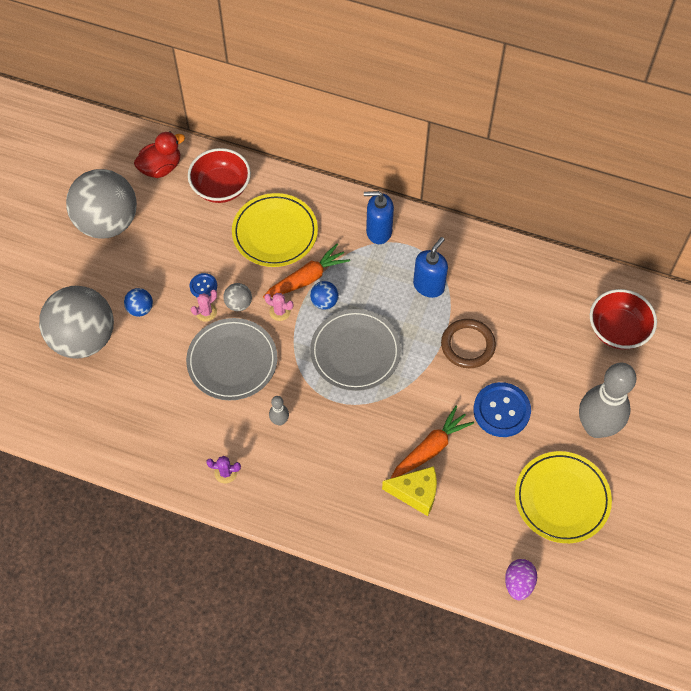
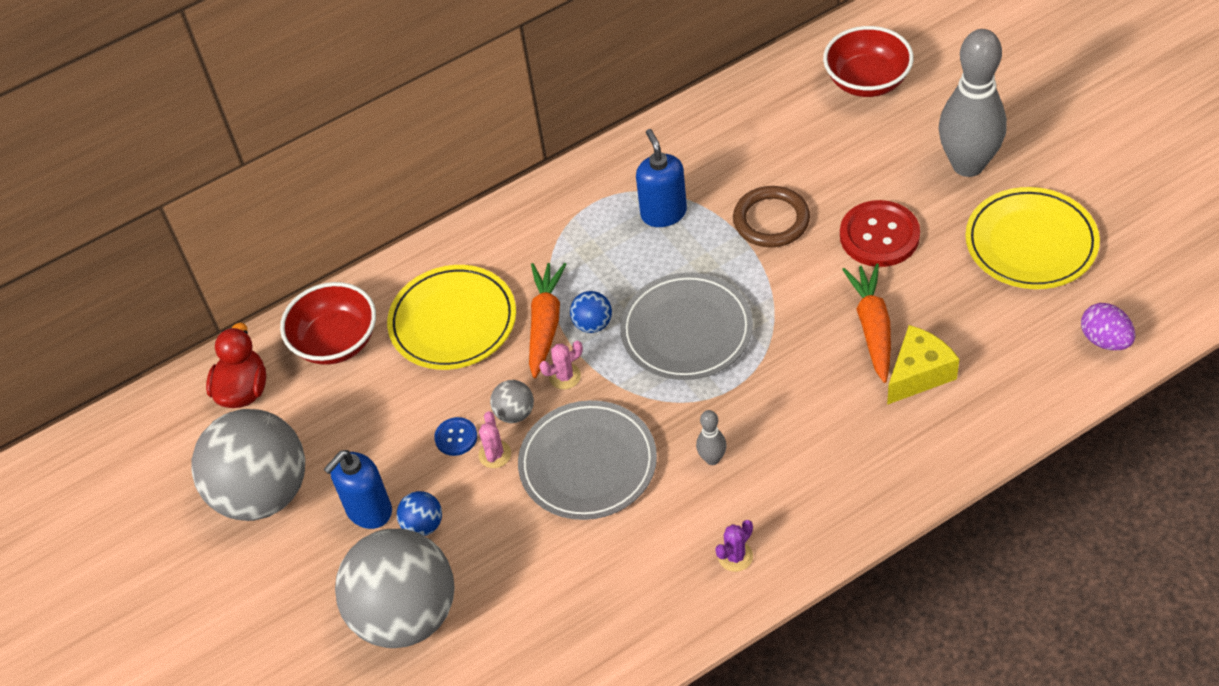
camera: 45 degrees left, 10 degrees down
(378, 231) = (549, 220): blue soap dispenser -> blue soap dispenser (369, 510)
(501, 410) = (879, 236): blue button -> red button

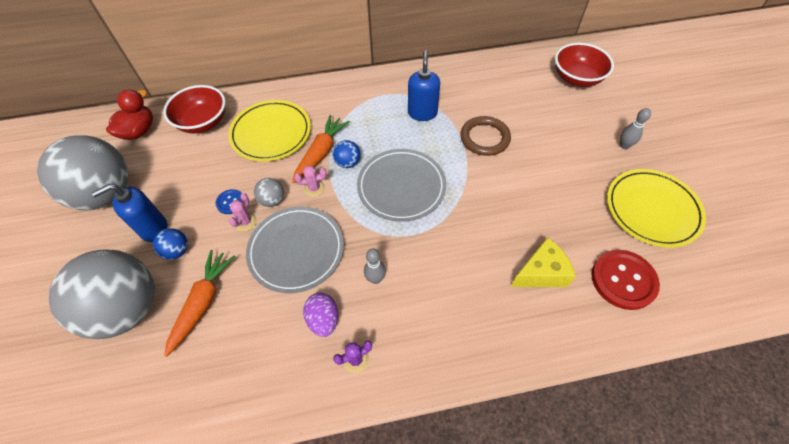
camera: 15 degrees right, 5 degrees up
(872, 328) = (521, 228): orange carrot -> orange carrot (202, 303)
(879, 236) = (549, 170): red button -> red button (623, 280)
(968, 165) = (624, 145): grey bowling pin -> grey bowling pin, size x0.41
(1105, 340) = (688, 299): purple egg -> purple egg (323, 320)

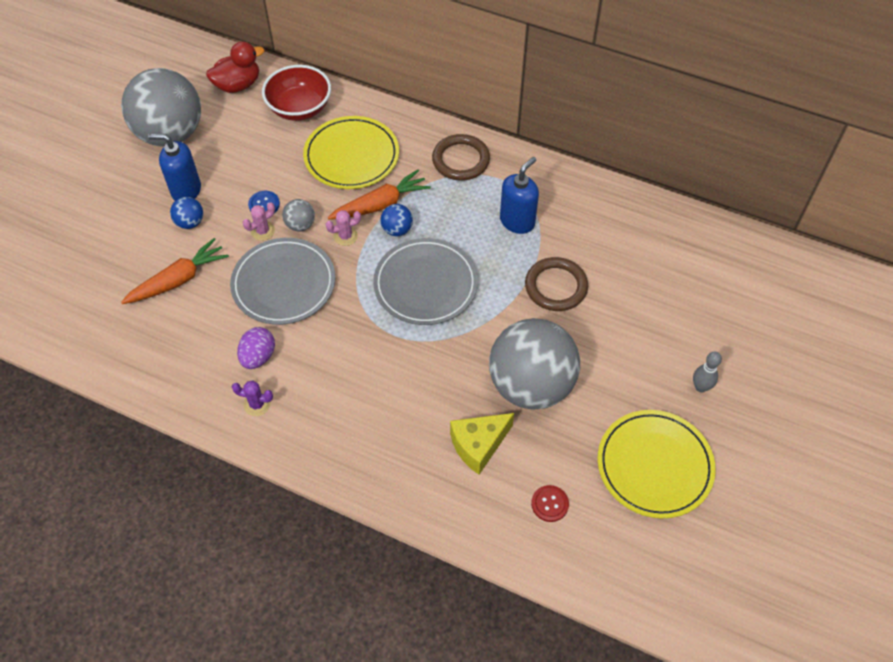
camera: 35 degrees right, 0 degrees up
(127, 309) = (121, 248): grey ball -> grey ball (531, 385)
(314, 188) = (345, 236): pink cactus -> pink cactus turned 45 degrees counterclockwise
(350, 96) = (461, 160): none -> brown ring
(375, 279) = (328, 352): grey bowling pin -> none
(541, 273) = (478, 445): yellow cheese -> yellow cheese turned 135 degrees clockwise
(576, 78) = (732, 283): red bowl -> none
(623, 280) = (549, 504): red button -> red button, size x0.51

